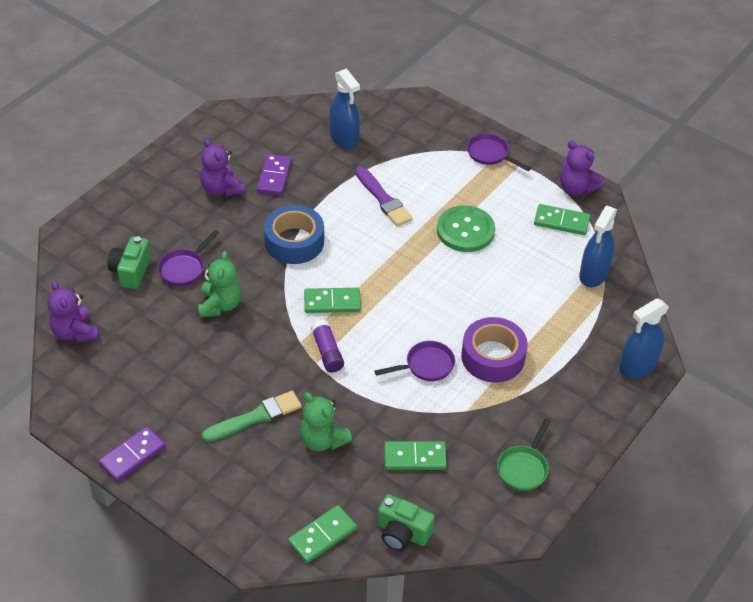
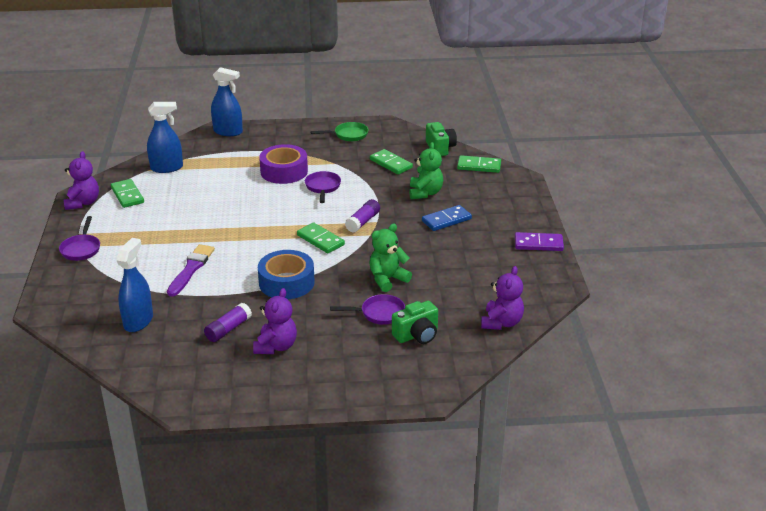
camera: 130 degrees left, 15 degrees down
(255, 417) = (446, 220): green brush -> blue domino
(274, 176) = (228, 329): purple domino -> purple glue stick
(426, 365) = (323, 187): purple pan -> purple pan turned 60 degrees clockwise
(465, 230) = (182, 224): green button -> none

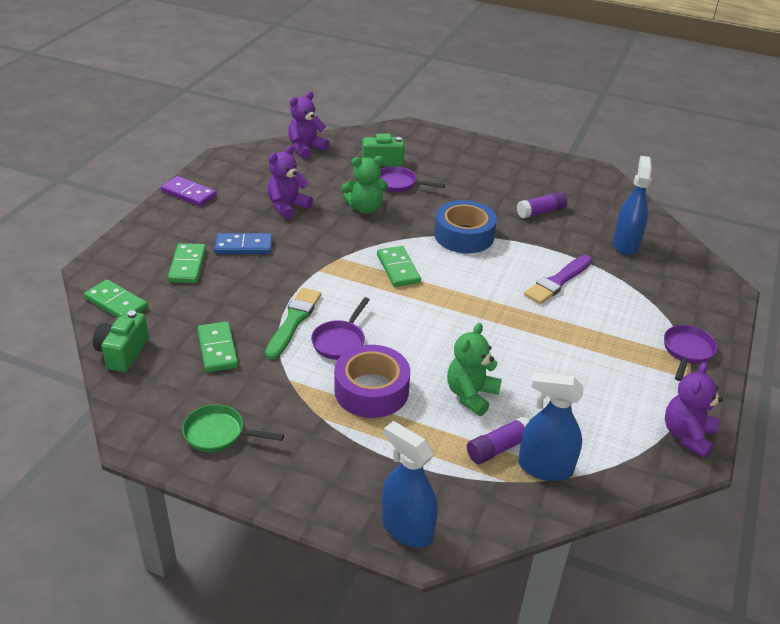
camera: 155 degrees left, 5 degrees up
(127, 195) = (618, 427): green domino -> green domino (187, 265)
(138, 321) = (625, 244): blue spray bottle -> blue spray bottle turned 150 degrees clockwise
(276, 346) = (505, 187): purple teddy bear -> purple teddy bear (287, 207)
(362, 189) = (293, 321): none -> green brush
(363, 222) = (334, 275): purple glue stick -> purple glue stick (498, 448)
(425, 193) = (226, 287): green teddy bear -> green teddy bear (471, 395)

